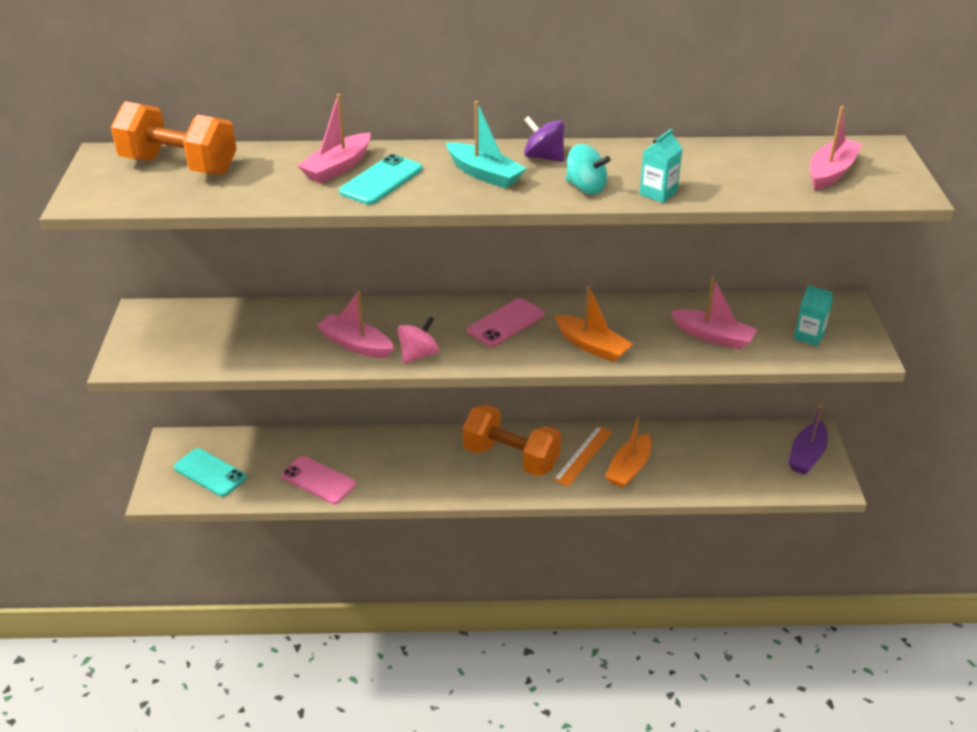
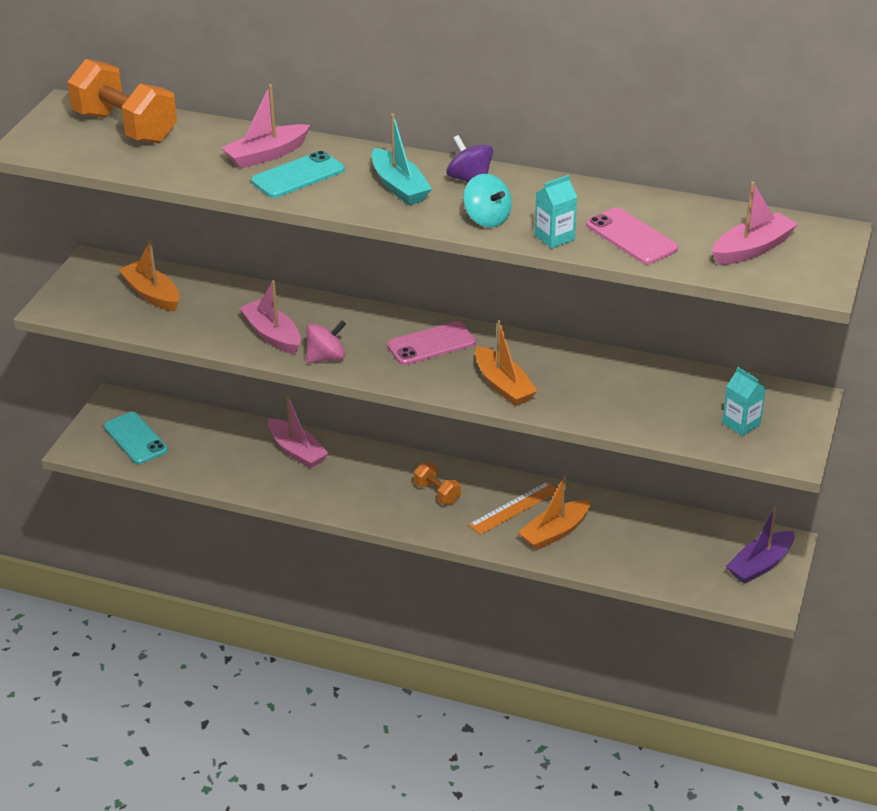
camera: 20 degrees right, 0 degrees up
(218, 330) = (152, 294): none -> orange boat
(318, 480) = (234, 470): pink phone -> pink phone (631, 237)
(511, 458) = (437, 493): orange dumbbell -> orange dumbbell, size x0.49
(713, 337) = (636, 403): pink boat -> pink boat (297, 451)

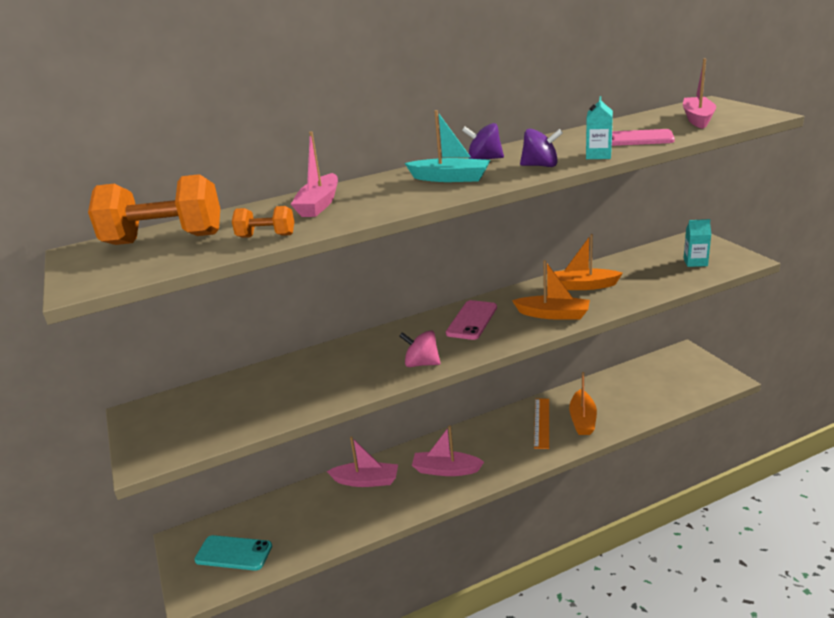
camera: 40 degrees left, 10 degrees down
(152, 294) = (223, 403): orange boat -> orange boat (582, 286)
(272, 335) = (360, 373): pink boat -> pink boat (446, 470)
(298, 175) = (368, 202): turquoise phone -> none
(326, 358) = (421, 363): pink spinning top -> pink spinning top turned 90 degrees counterclockwise
(437, 493) = (488, 444): orange dumbbell -> orange dumbbell (266, 236)
(487, 219) = (540, 166): turquoise spinning top -> purple spinning top
(760, 565) = (694, 367): purple boat -> none

